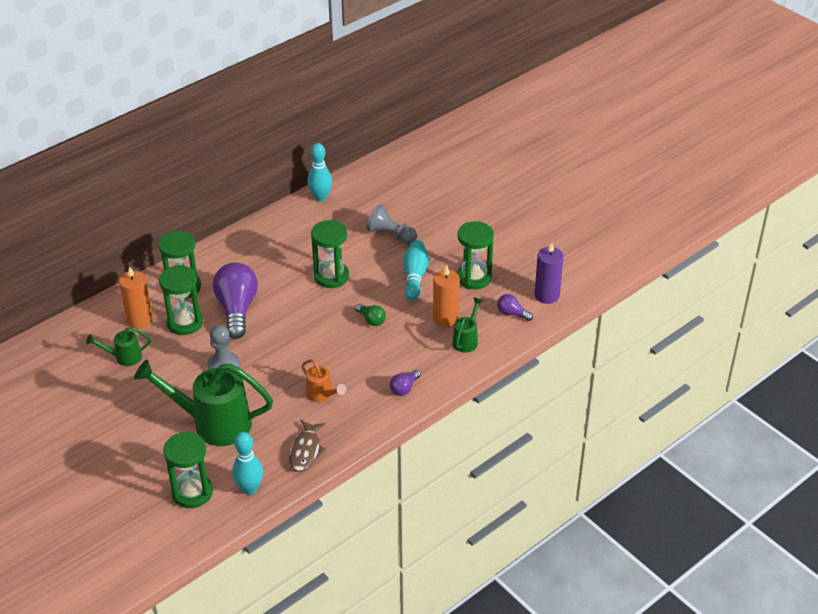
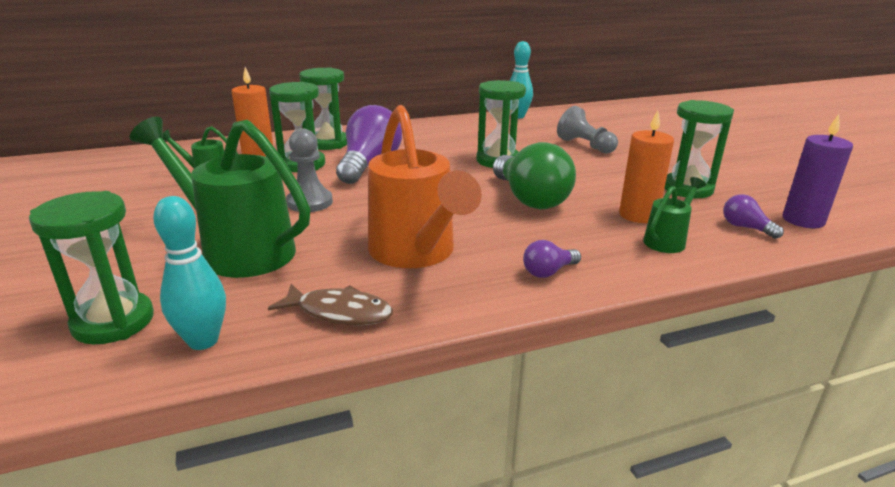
camera: 20 degrees right, 15 degrees down
(306, 451) = (339, 312): brown fish -> brown fish turned 105 degrees counterclockwise
(322, 395) = (416, 253): orange watering can -> orange watering can, size x2.08
(371, 320) = (530, 199): green light bulb -> green light bulb, size x2.15
(415, 277) = (604, 176): turquoise bowling pin -> none

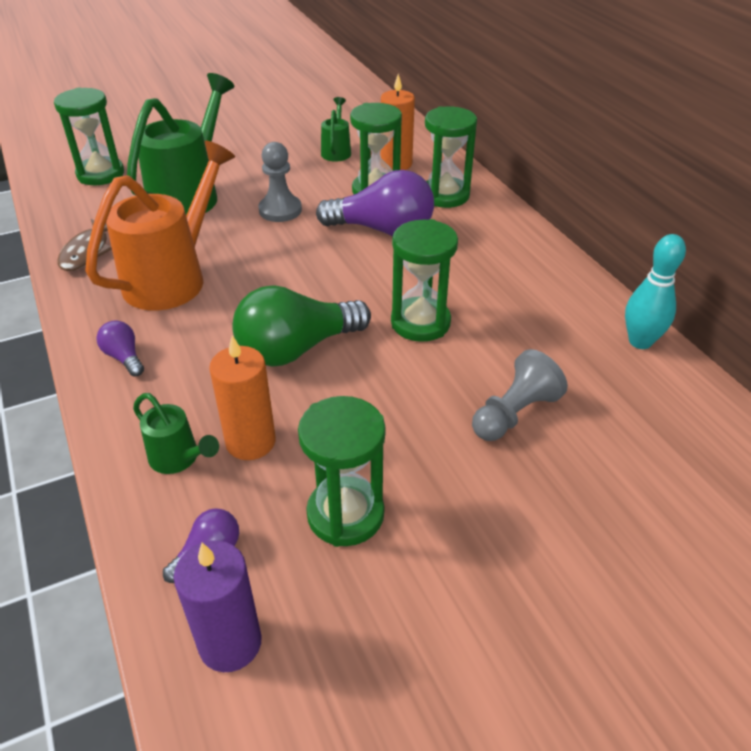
camera: 85 degrees right, 15 degrees up
(203, 341) = (70, 207): turquoise bowling pin -> none
(416, 253) = (172, 278): orange watering can -> orange watering can turned 150 degrees clockwise

